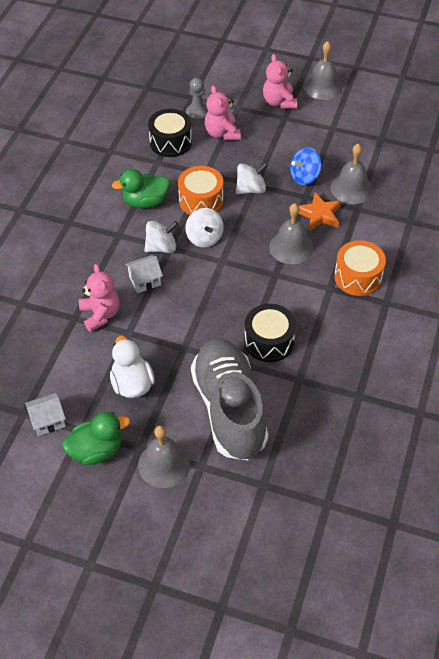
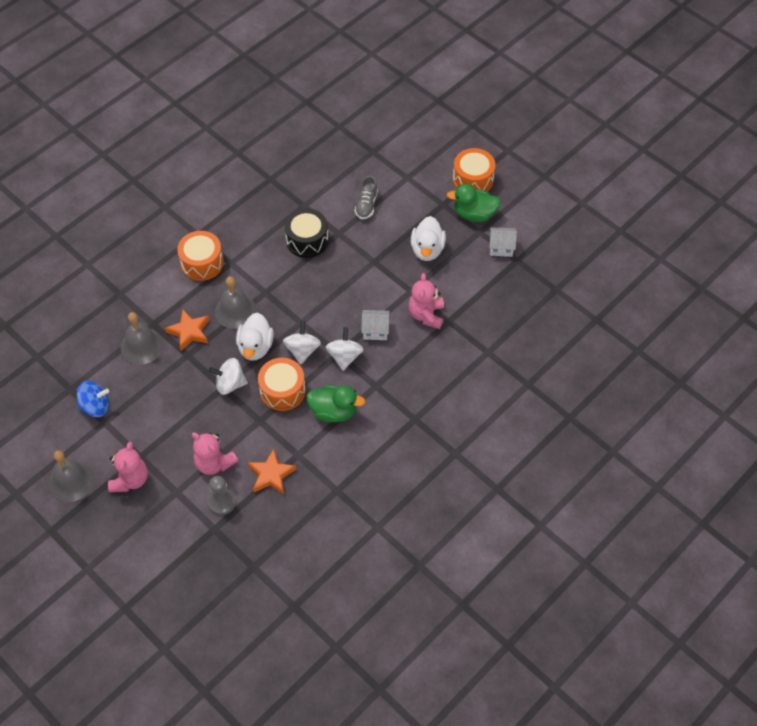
camera: 155 degrees left, 5 degrees up
(118, 498) = (473, 180): none -> orange drum
(161, 247) = (344, 356): white spinning top -> white spinning top turned 90 degrees clockwise
(164, 464) = (431, 188): grey bell -> none
(170, 142) = (271, 474): black drum -> orange star
(222, 133) = (214, 463): pink teddy bear -> pink teddy bear turned 120 degrees clockwise
(229, 409) = (366, 205): grey shoe -> grey shoe, size x0.41
(249, 224) = (255, 347): none -> white duck
(305, 177) = (173, 376): blue spinning top -> blue spinning top (95, 406)

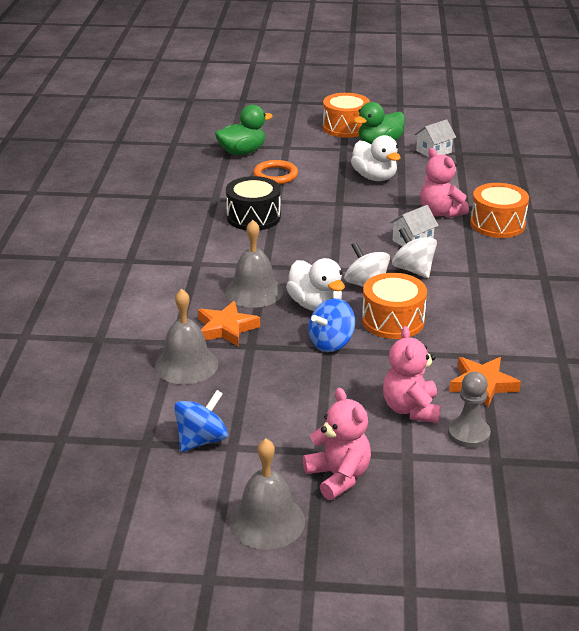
camera: 40 degrees left, 25 degrees down
(202, 263) = (165, 276): orange drum -> orange drum (497, 224)
(214, 463) = (411, 409): pink teddy bear -> pink teddy bear turned 90 degrees clockwise
(230, 384) = (331, 343): white spinning top -> blue spinning top
(334, 411) = (465, 309): green duck -> green duck (242, 152)
(366, 205) = (275, 175): grey shoe -> orange ring

